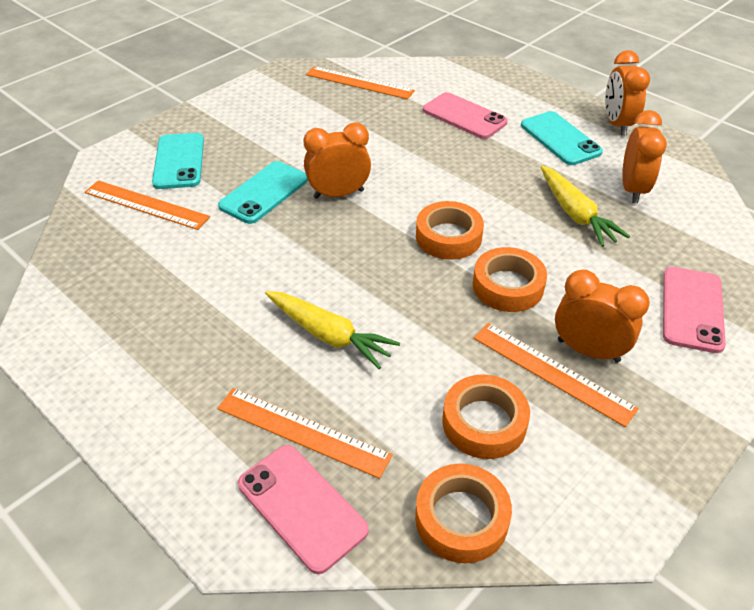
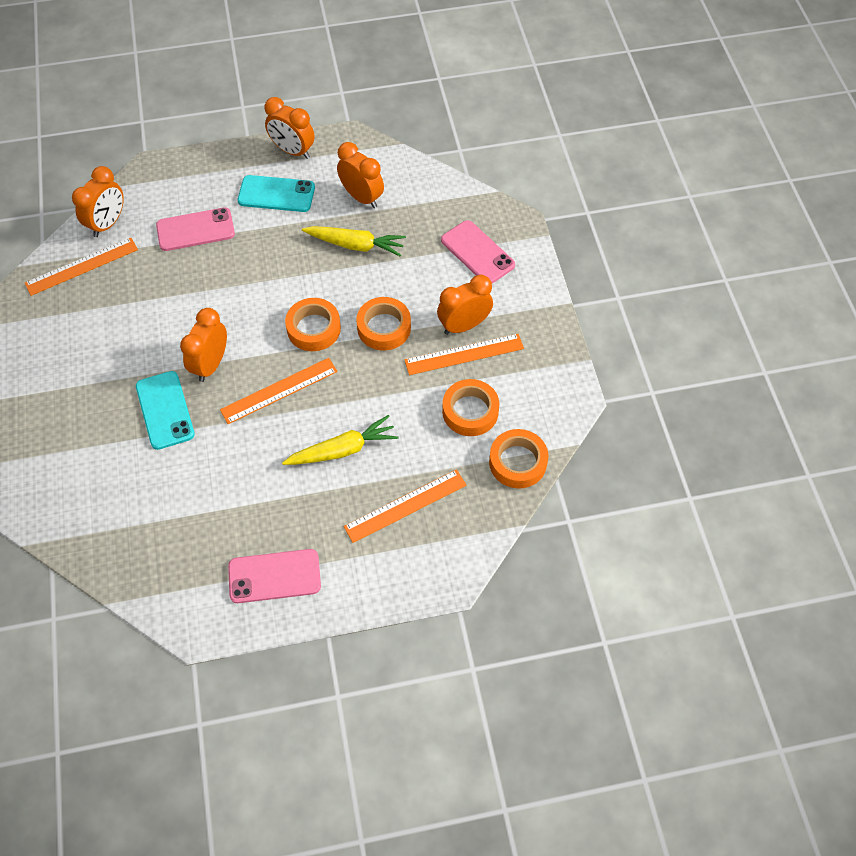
camera: 55 degrees left, 15 degrees up
(146, 204) = (105, 496): orange ruler -> orange ruler (279, 390)
(179, 161) = (68, 448): turquoise phone -> none
(302, 506) = (455, 533): pink phone -> pink phone (274, 576)
(413, 74) = (108, 223): none -> orange clock

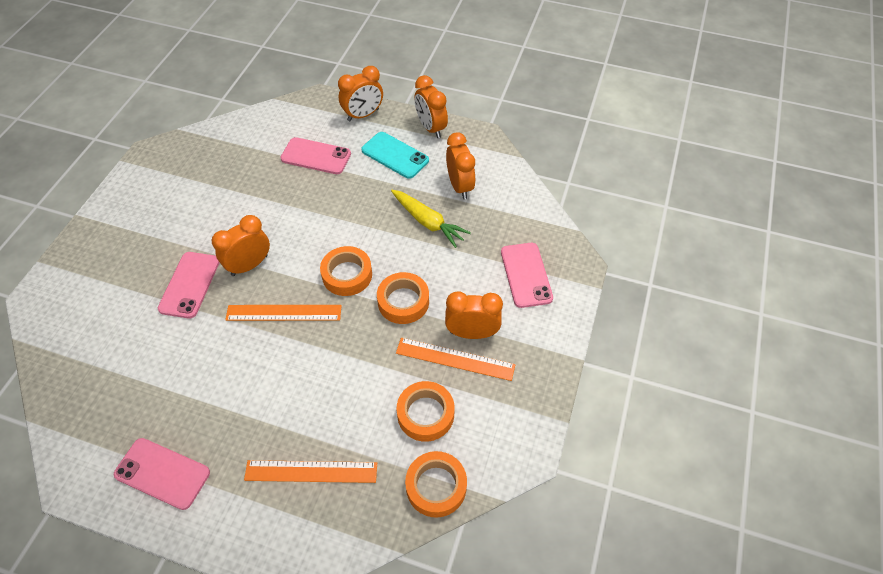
camera: 30 degrees right, 5 degrees down
(82, 266) = (217, 148): orange ruler -> none
(108, 223) = (259, 125): orange clock -> orange clock (363, 115)
(165, 410) = (189, 285): turquoise phone -> pink phone
(343, 449) = (296, 390): yellow carrot -> none

